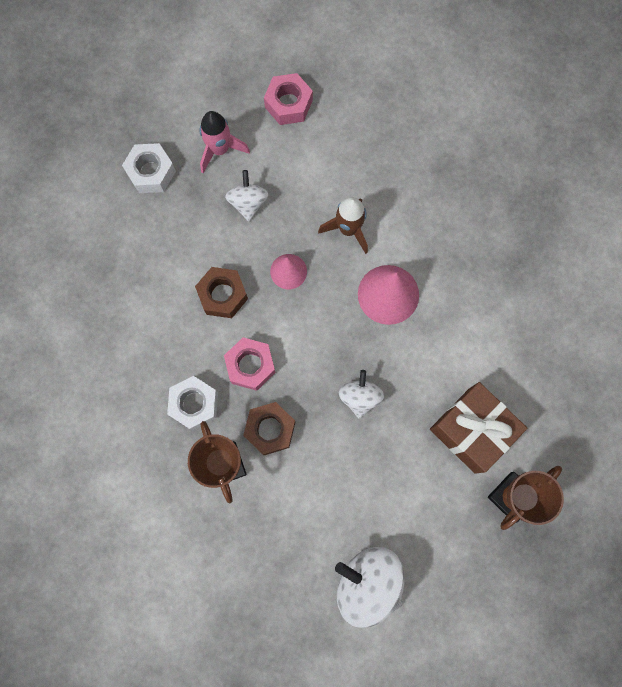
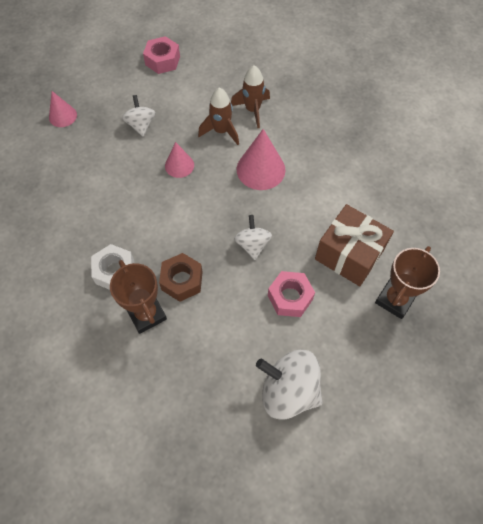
camera: 10 degrees left, 15 degrees down
(151, 172) = (62, 116): white nut -> pink cone
(220, 149) = (114, 95): pink rocket -> none
(222, 295) = (129, 189): brown nut -> none
(250, 365) = (158, 235): pink nut -> pink nut (290, 297)
(394, 203) = (252, 110): none -> brown rocket

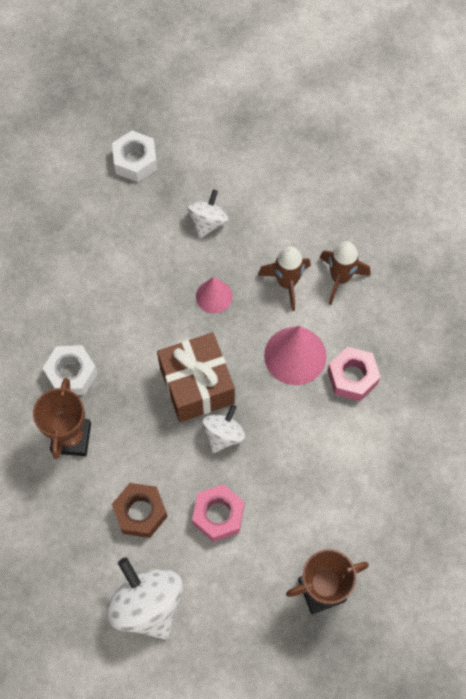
camera: 35 degrees right, 5 degrees up
(62, 116) = (135, 161): pink cone -> white nut
(162, 60) = (287, 153): pink nut -> pink nut (352, 377)
(182, 280) = (127, 426): brown nut -> brown nut (140, 512)
(349, 254) = (313, 512): brown gift -> brown gift (197, 385)

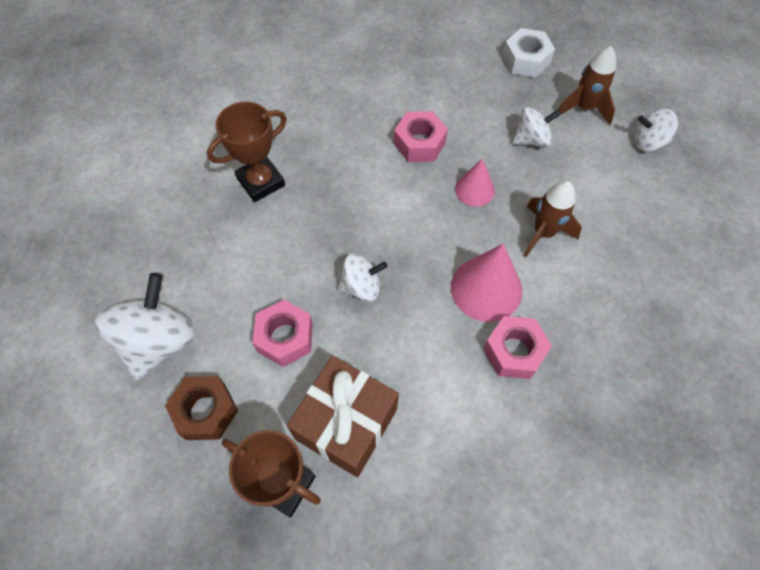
camera: 50 degrees right, 5 degrees down
(72, 374) = (314, 144): white nut -> none
(140, 299) = (419, 143): none -> pink nut
(140, 512) = (238, 276): brown nut -> brown nut (205, 411)
(197, 385) = (386, 234): brown gift -> brown gift (346, 424)
(279, 151) = (648, 142): none -> white spinning top
(340, 278) = (593, 270): brown rocket -> brown rocket (584, 108)

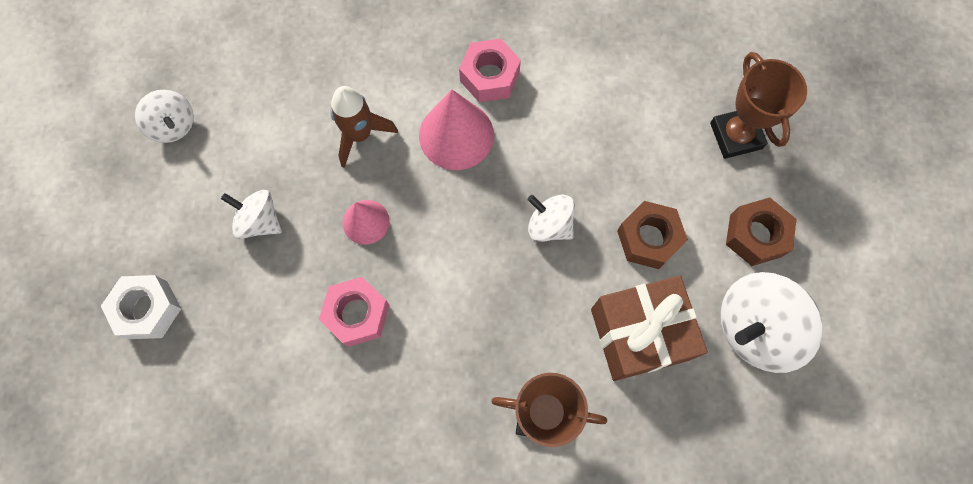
camera: 135 degrees left, 10 degrees up
(285, 337) = (648, 239): pink nut -> brown nut
(346, 424) = (658, 136): brown gift -> brown gift (639, 334)
(584, 108) = (174, 206): brown rocket -> none

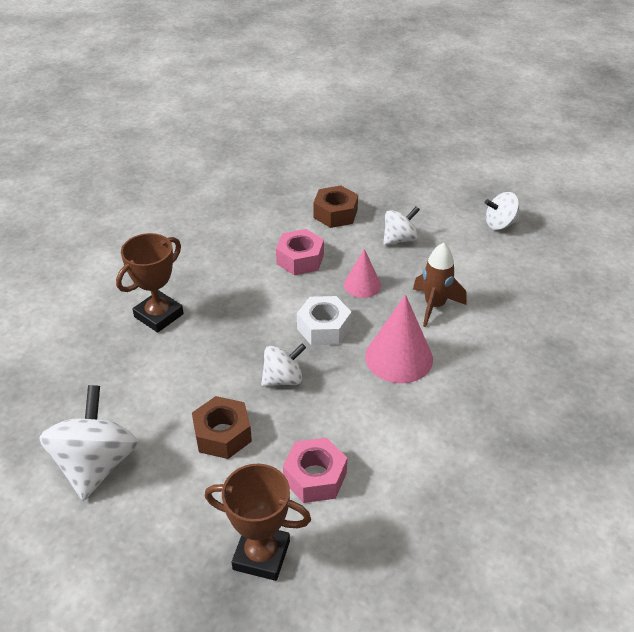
camera: 120 degrees right, 30 degrees down
(148, 309) = (374, 182): white nut -> white nut (324, 328)
(489, 76) = (440, 400): pink nut -> pink nut (315, 477)
(639, 334) = (159, 391): brown gift -> none
(755, 235) = (162, 512): brown nut -> brown nut (335, 214)

